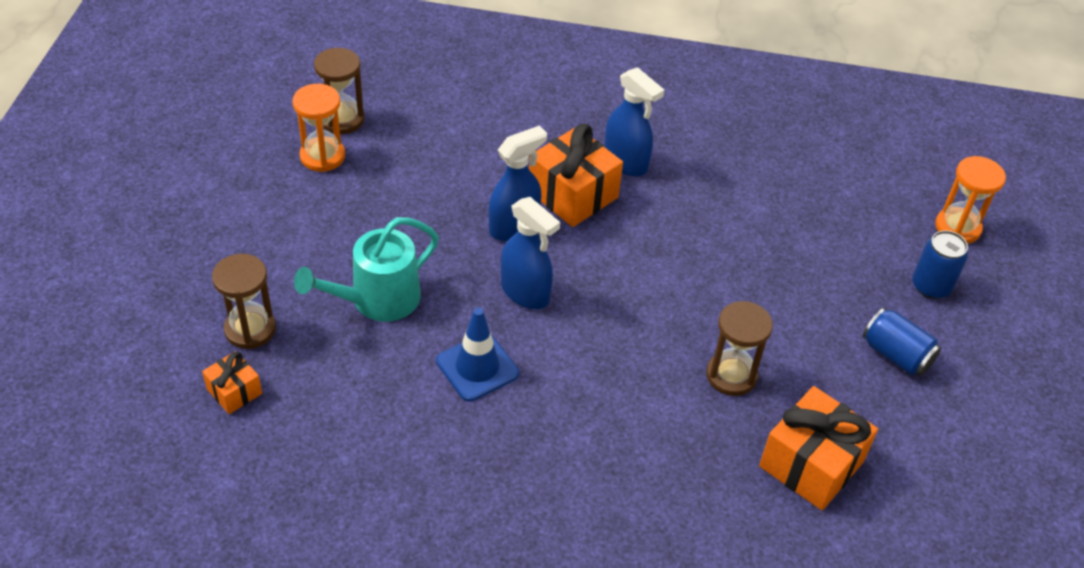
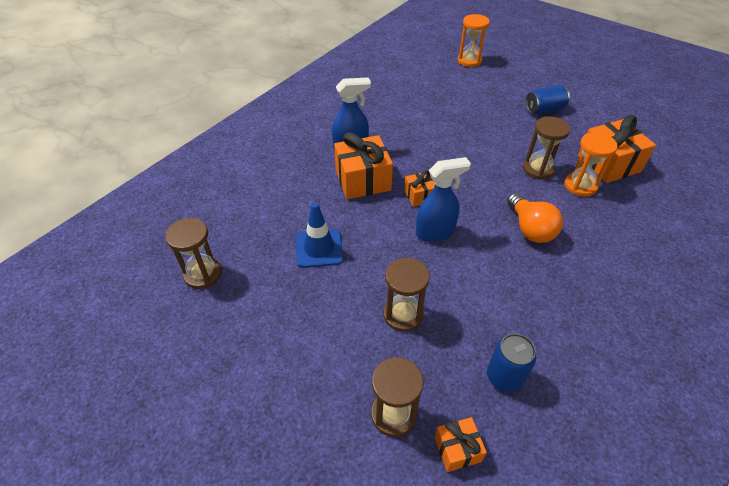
camera: 60 degrees left, 0 degrees up
(322, 156) = (233, 300): orange hourglass -> orange hourglass (580, 185)
(377, 300) = (403, 315): turquoise watering can -> brown hourglass
(477, 367) = (490, 279): blue traffic cone -> blue traffic cone (319, 248)
(514, 227) = (374, 217): blue spray bottle -> none
(582, 258) = (419, 196): none -> orange gift
(594, 390) = (530, 229): none -> orange light bulb
(931, 286) = (503, 82): blue can -> blue can (504, 377)

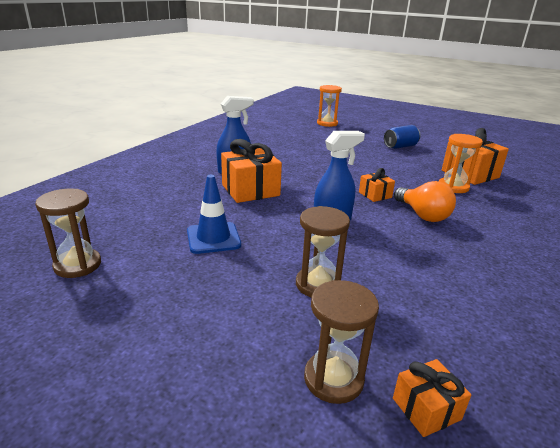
camera: 10 degrees left, 20 degrees down
(419, 196) = (309, 198): orange gift -> orange gift (375, 195)
(504, 377) = (450, 330): blue can -> none
(538, 169) = (411, 179): brown hourglass -> none

